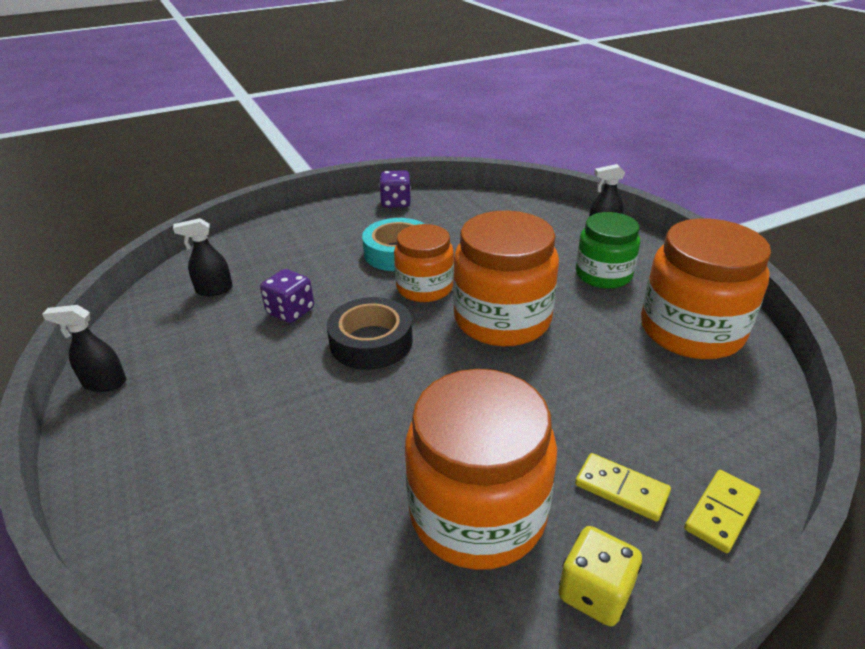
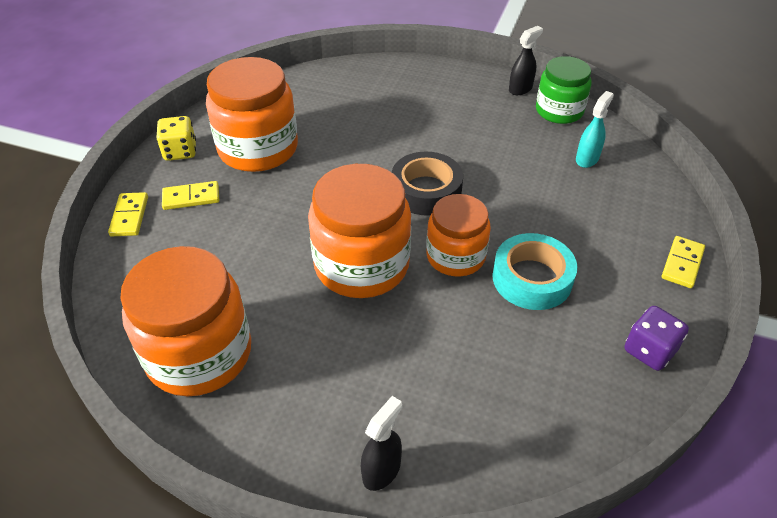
camera: 135 degrees right, 10 degrees up
(214, 290) = (587, 159): black spray bottle -> turquoise spray bottle
(290, 311) = (510, 177): purple dice -> none
(303, 216) = (682, 264): none -> yellow domino
(603, 275) = (323, 381): green jar -> green jar (559, 111)

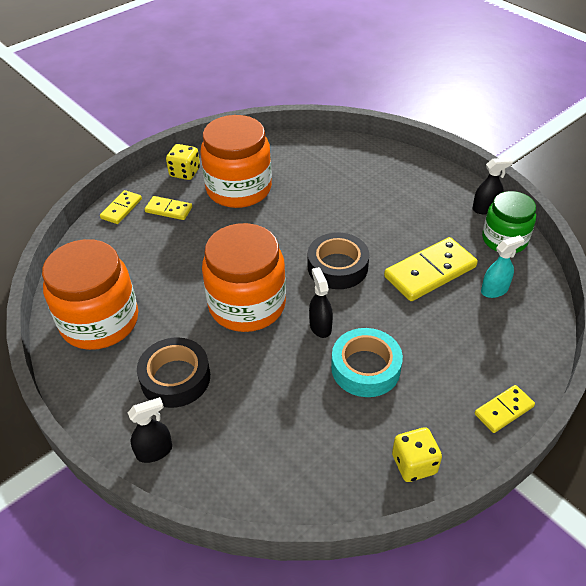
camera: 30 degrees right, 0 degrees up
(342, 377) = (175, 378): none -> black tape
(455, 256) = (320, 326): orange jar -> black spray bottle
(517, 163) = (430, 272): none -> yellow domino
(649, 350) = (414, 464): purple dice -> yellow dice

